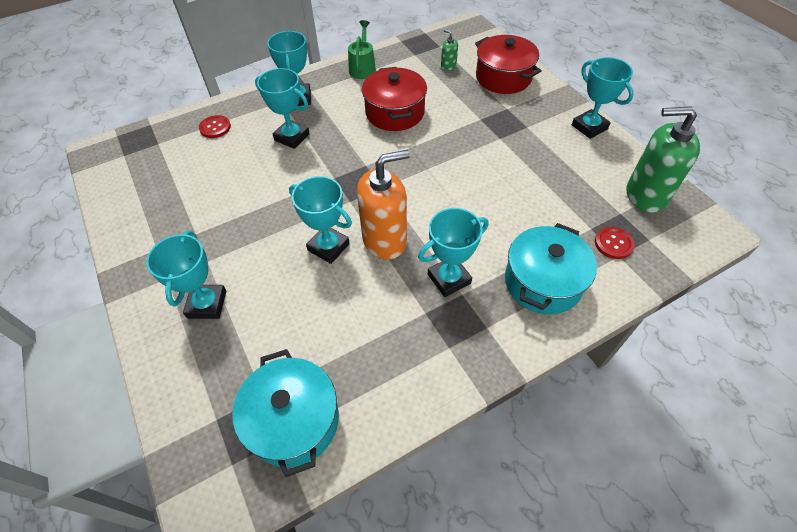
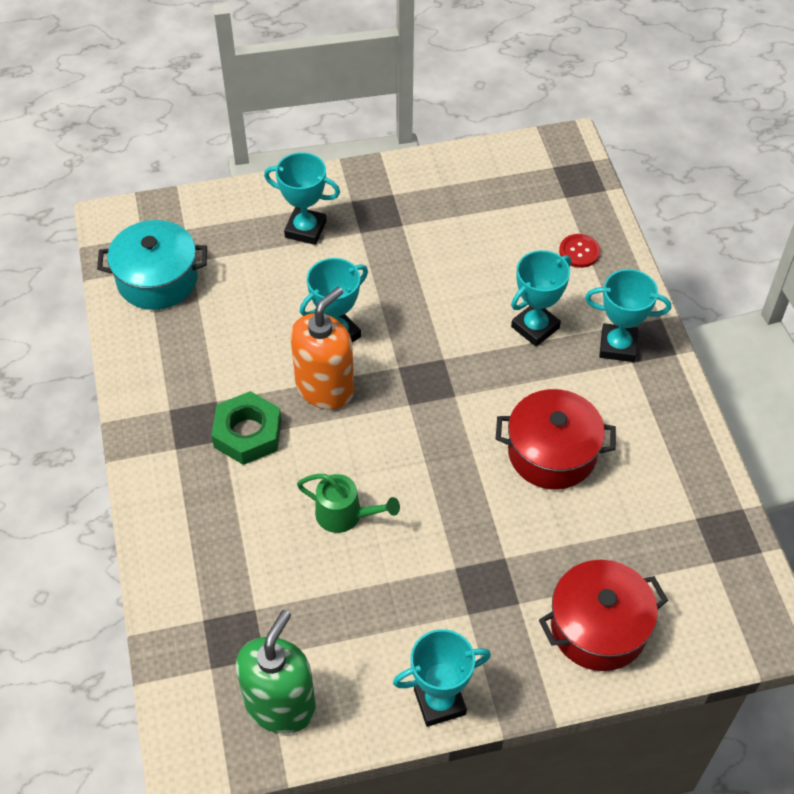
camera: 105 degrees right, 0 degrees up
(362, 67) = (675, 437): green watering can -> green watering can (345, 515)
(385, 240) = (325, 388): orange soap dispenser -> orange soap dispenser turned 135 degrees counterclockwise
(448, 66) = (650, 556): green soap dispenser -> none
(449, 279) = (247, 433): turquoise trophy -> green nut
(543, 282) = (204, 522): turquoise pot -> none
(613, 244) = (222, 622): red button -> none

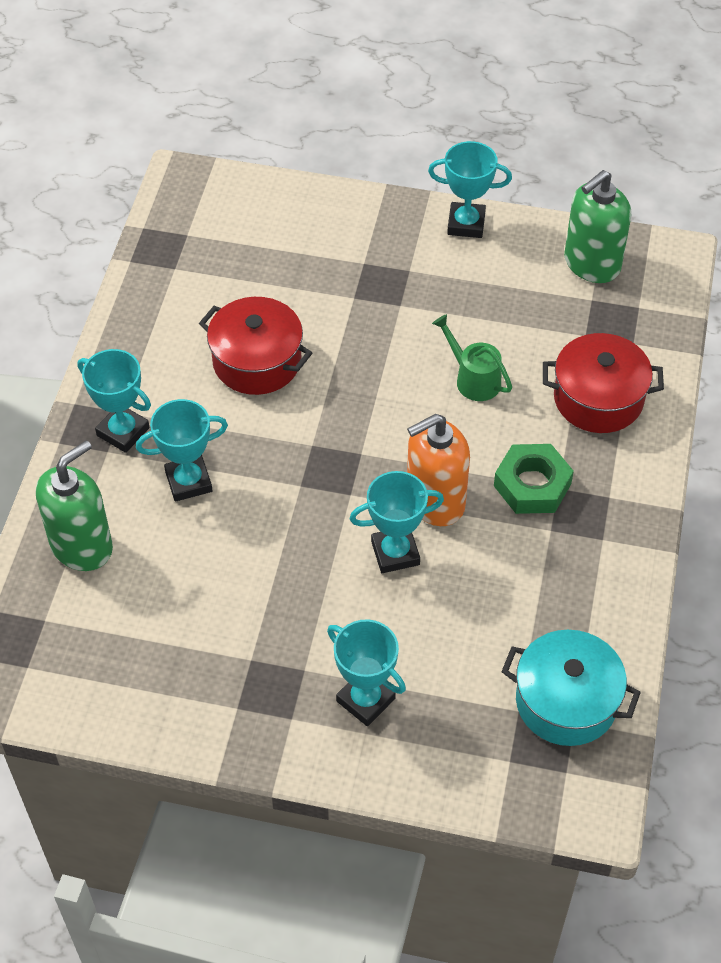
camera: 155 degrees left, 0 degrees up
(579, 252) = (82, 546): red button -> green soap dispenser
(598, 627) = (312, 226): red pot -> red pot (598, 398)

